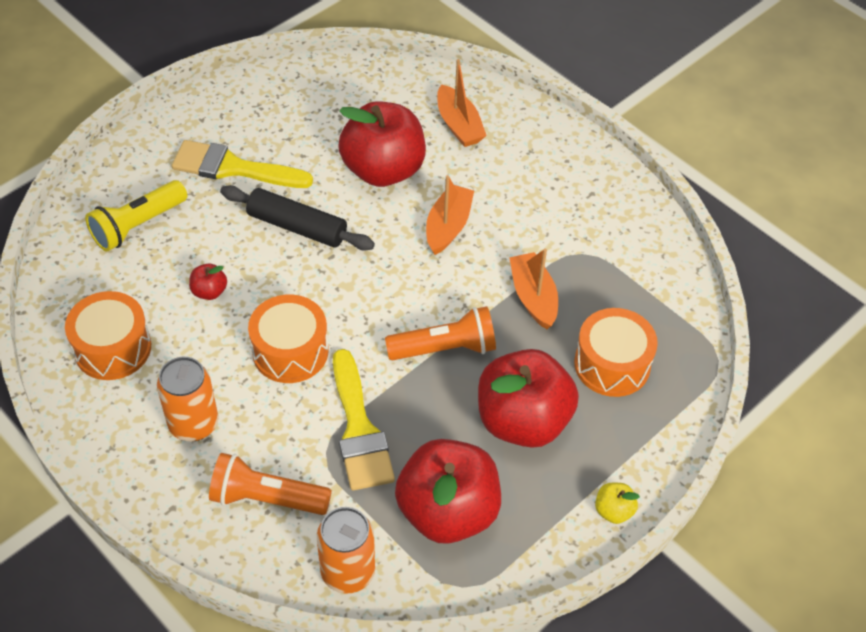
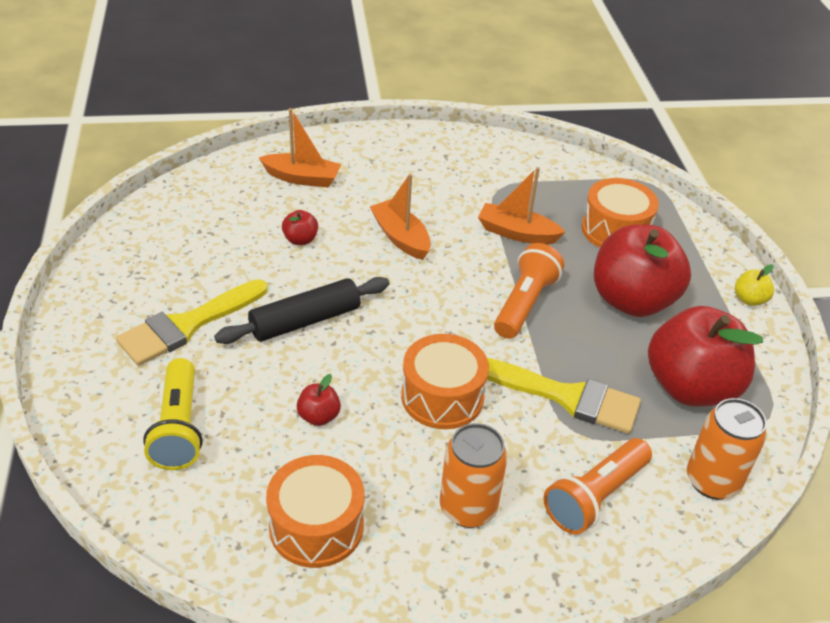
camera: 55 degrees left, 10 degrees down
(383, 170) = (300, 240): red apple -> red apple, size x0.41

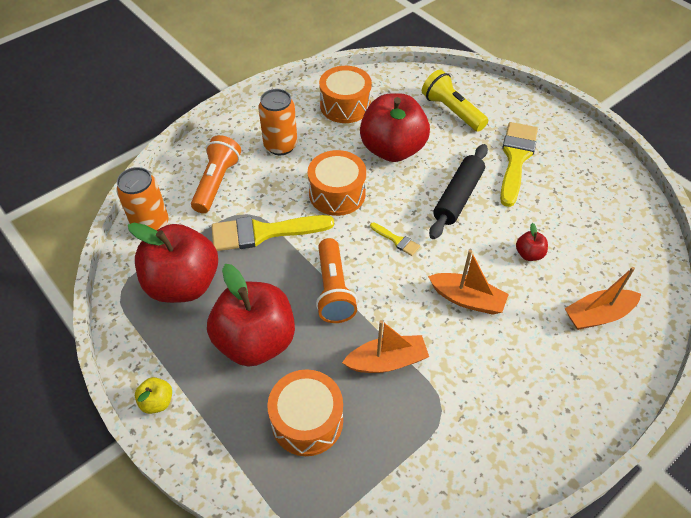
camera: 150 degrees right, 10 degrees up
(319, 416) = (392, 149): red apple -> red apple, size x2.47
(418, 314) = (396, 240): none -> yellow brush

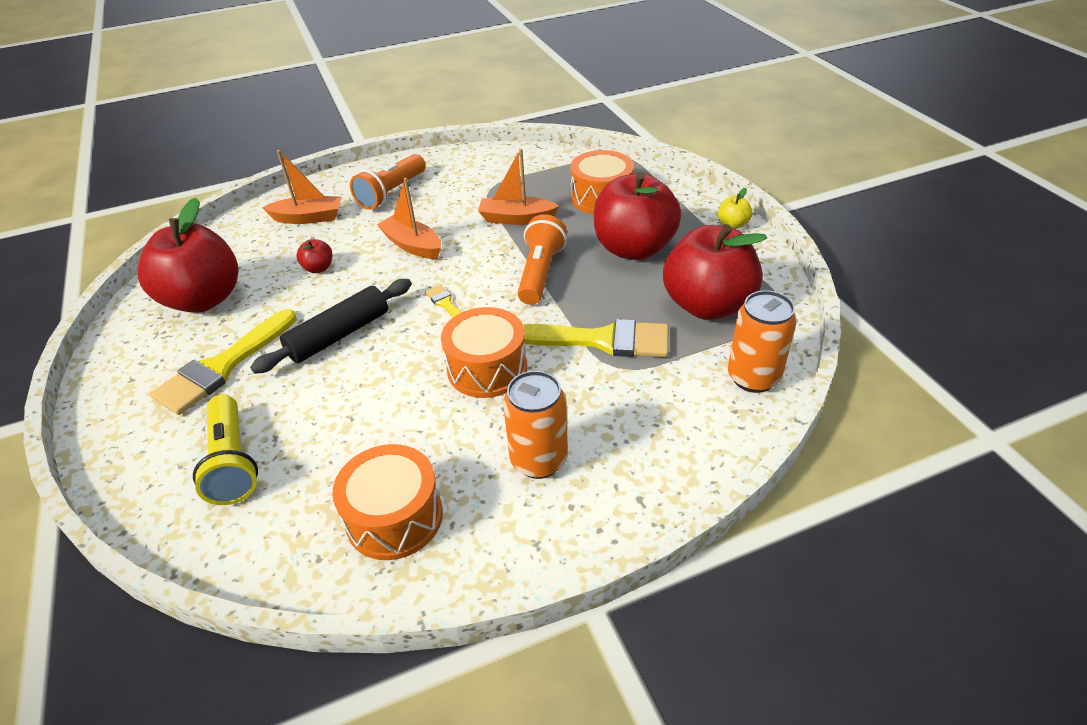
camera: 160 degrees left, 10 degrees down
(217, 182) = (653, 418): orange flashlight -> orange flashlight (391, 193)
(392, 149) = (372, 415): red apple -> red apple (203, 299)

